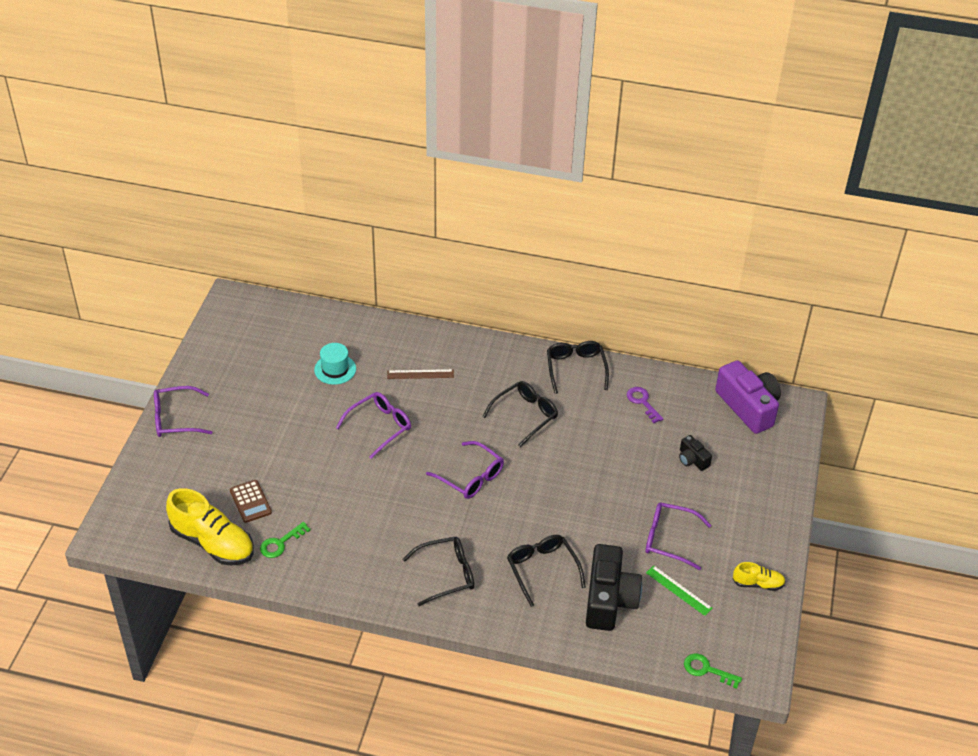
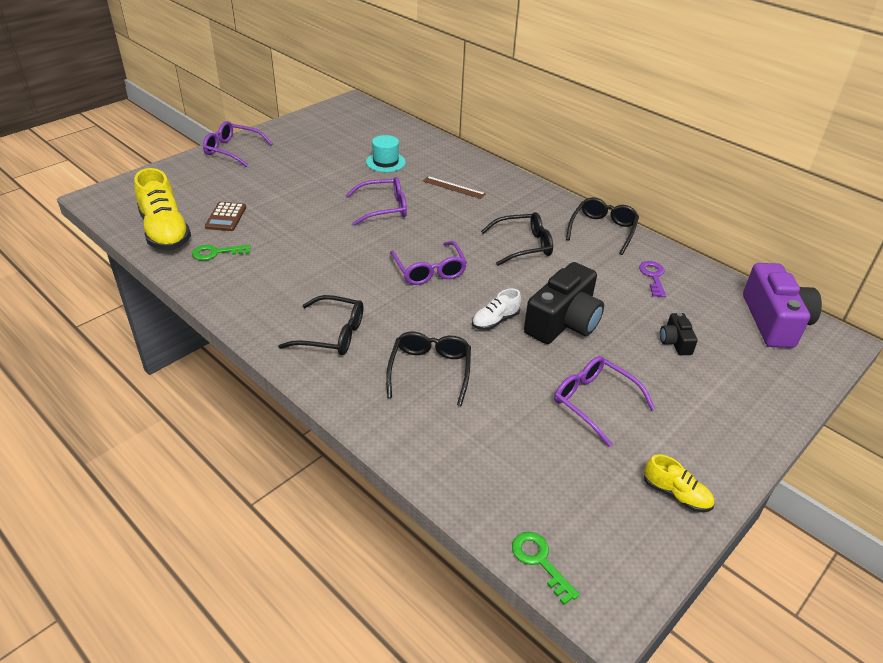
camera: 30 degrees right, 5 degrees down
(556, 502) = (495, 321): none -> white shoe
(609, 599) = (478, 429): black camera -> black camera (563, 322)
(678, 590) = (568, 456): green ruler -> none

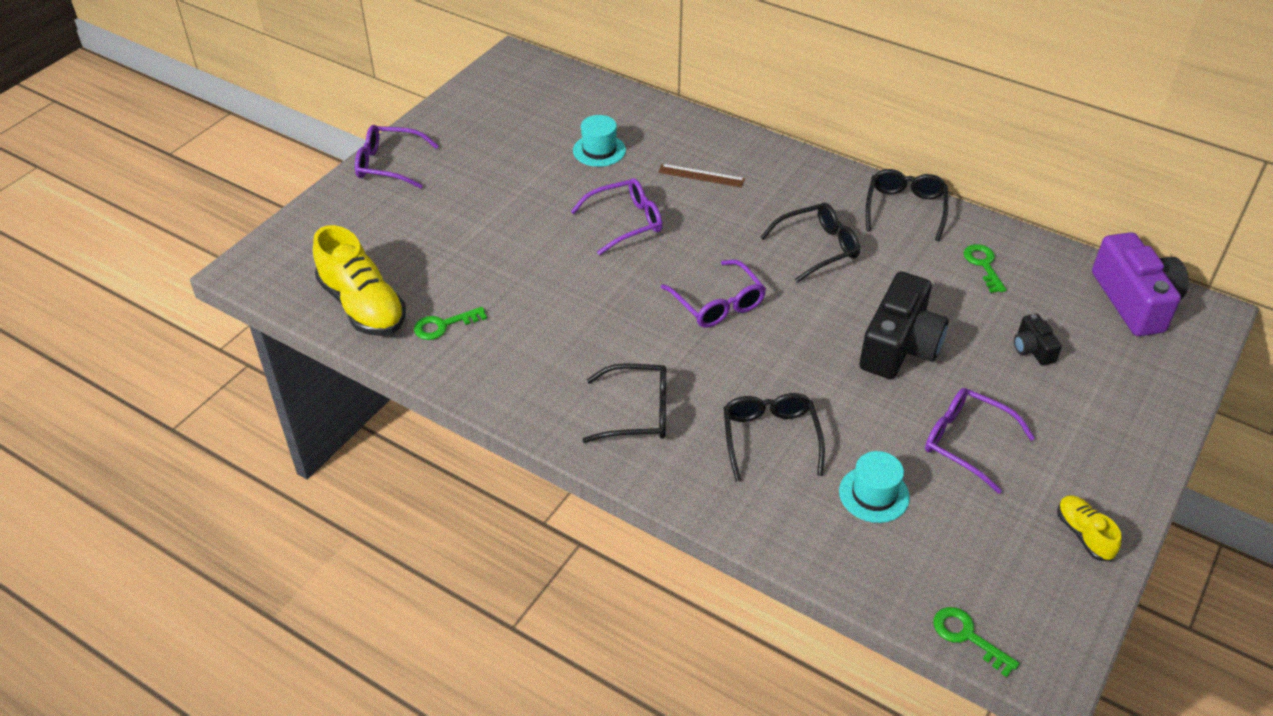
camera: 10 degrees left, 5 degrees up
(226, 217) = (430, 270): brown calculator -> none
(495, 321) = (821, 359): white shoe -> none
(499, 428) = (874, 494): none -> turquoise hat
(653, 276) = (983, 265): purple key -> green key
(676, 494) = (1083, 534): yellow shoe -> yellow shoe turned 135 degrees counterclockwise

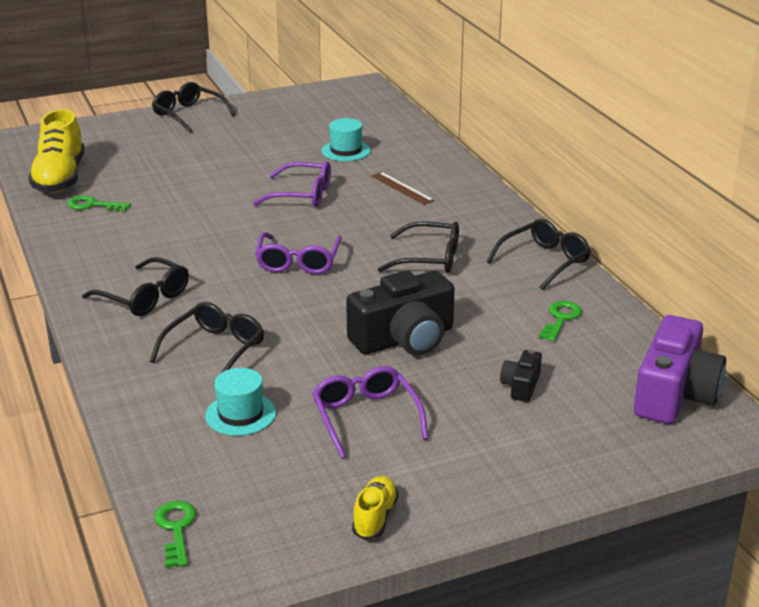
camera: 35 degrees right, 15 degrees down
(389, 164) = (189, 115): purple glasses -> black glasses

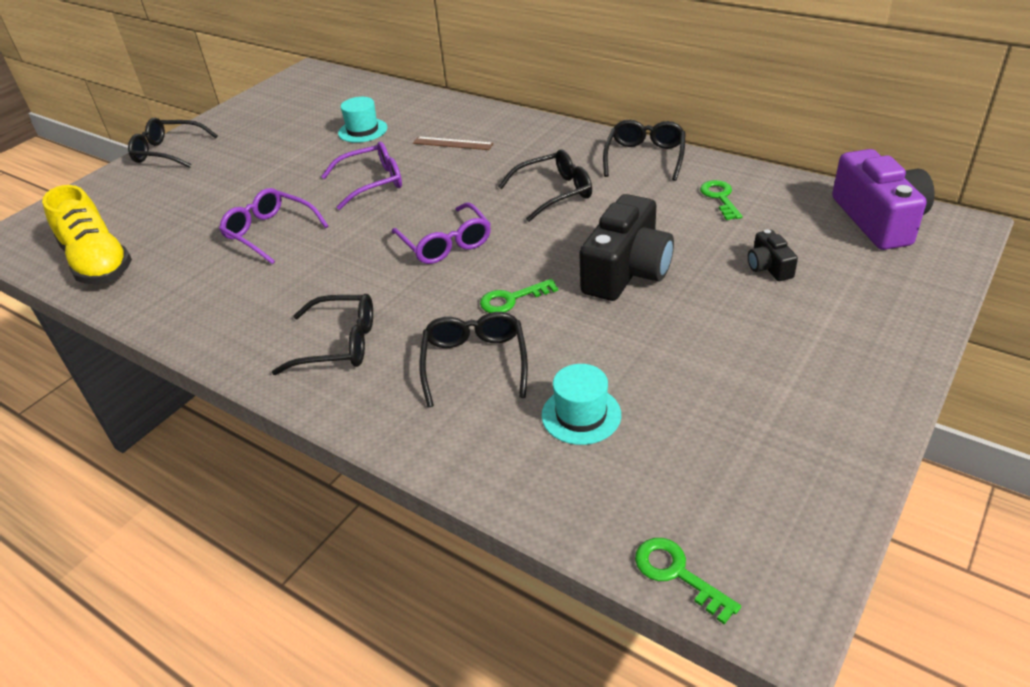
camera: 30 degrees left, 10 degrees up
(93, 205) = (169, 275): green key -> green key (512, 299)
(366, 418) = (692, 358): purple glasses -> purple glasses (270, 233)
(375, 517) = (825, 450): yellow shoe -> none

